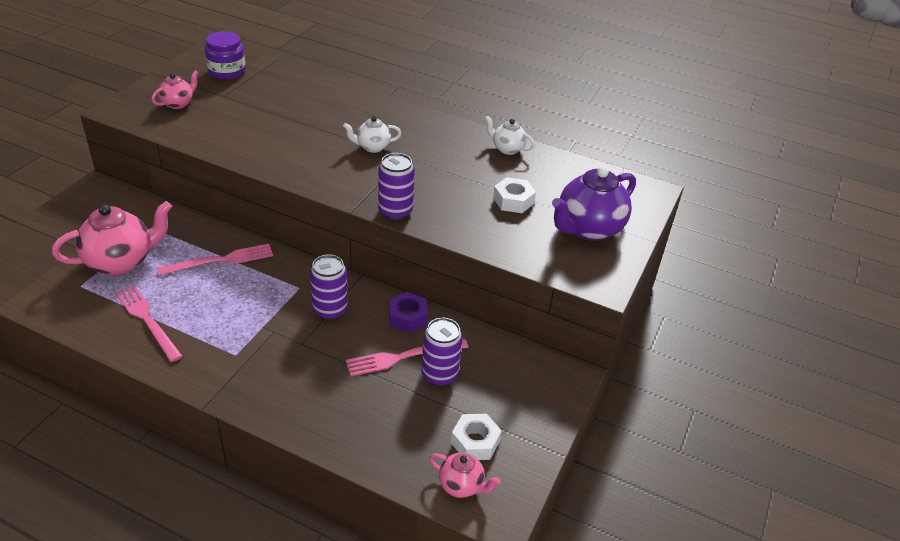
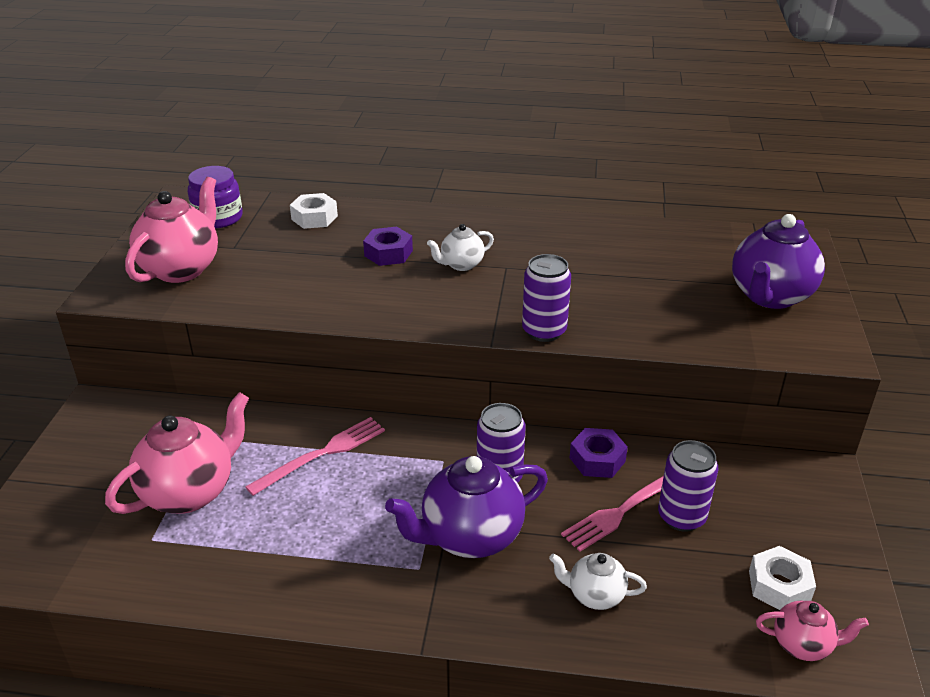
camera: 15 degrees left, 5 degrees down
(147, 320) = (274, 558): pink fork -> none
(178, 104) = (182, 269): pink teapot -> pink teapot, size x1.89
(283, 344) = (470, 537): none -> purple teapot
(326, 126) = (388, 253): none -> purple nut
(507, 149) = (614, 231): white teapot -> white teapot (595, 595)
(513, 201) = (666, 286): white nut -> white nut (314, 218)

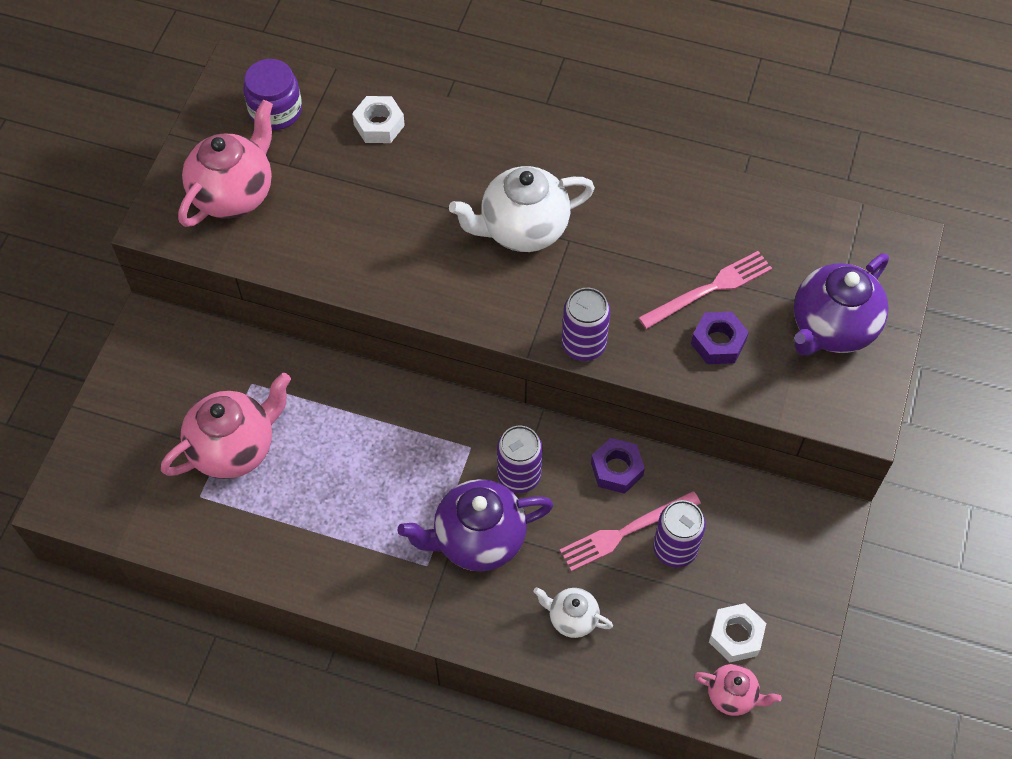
camera: 10 degrees right, 25 degrees up
(322, 454) = (358, 421): pink fork -> pink fork (709, 289)
(388, 253) = (449, 199): purple nut -> purple nut (718, 342)
(461, 265) = (522, 229): white teapot -> white teapot, size x1.89

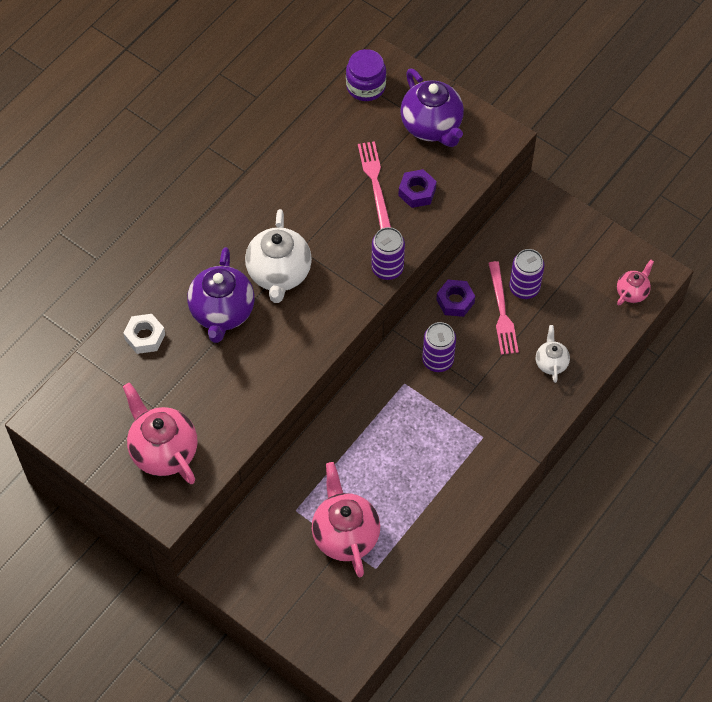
camera: 70 degrees left, 0 degrees up
(275, 111) = (97, 403): purple jar -> purple jar (366, 86)
(478, 539) = (475, 400): purple teapot -> purple teapot (222, 313)
(572, 618) = (551, 363): white teapot -> white teapot turned 135 degrees clockwise
(735, 635) = (594, 276): white nut -> none

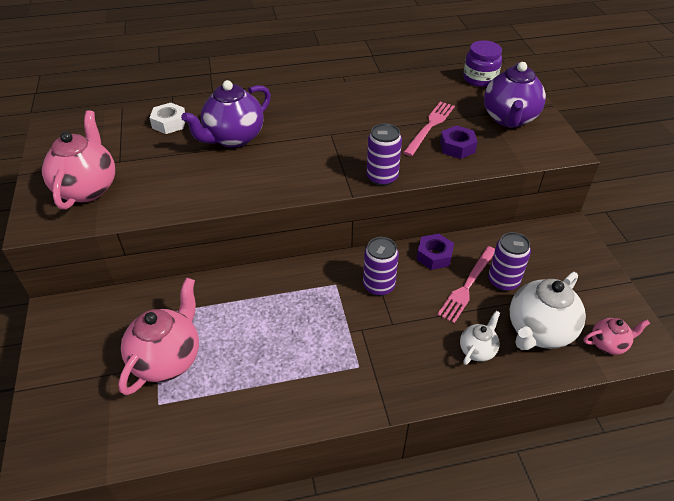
camera: 40 degrees right, 15 degrees down
(279, 274) = (298, 139): white teapot -> white teapot (538, 331)

